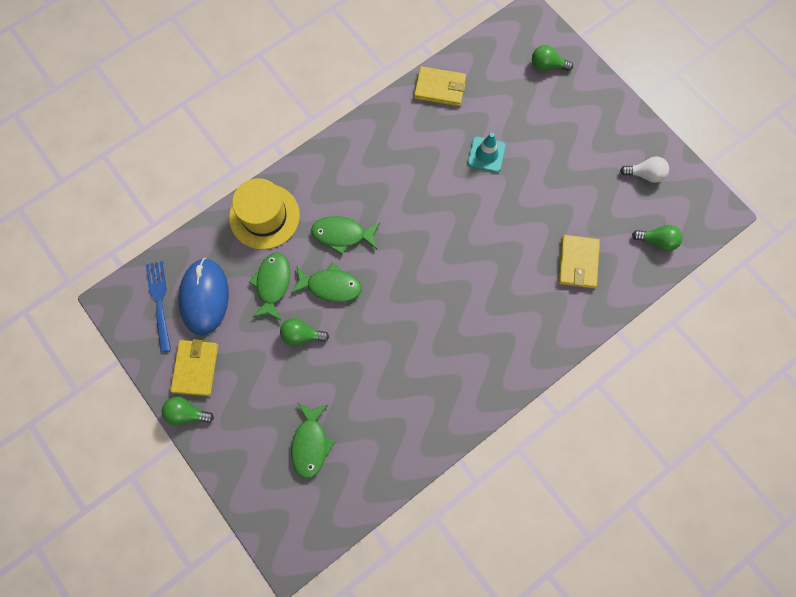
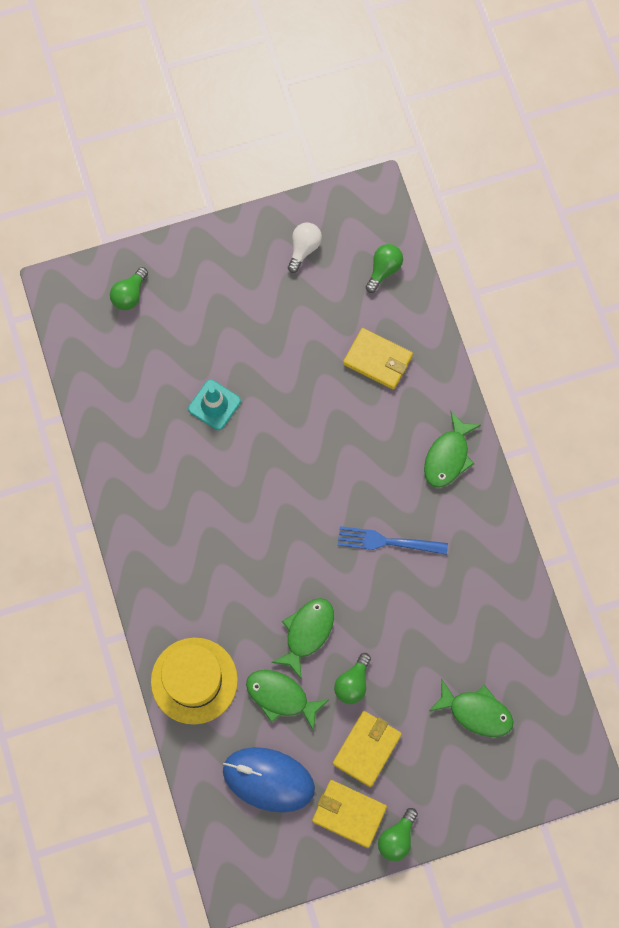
camera: 70 degrees left, 0 degrees up
(159, 302) = (254, 834): blue fork -> blue fork (387, 541)
(342, 234) = (250, 599): green fish -> green fish (448, 456)
(440, 88) = (109, 424): yellow wallet -> yellow wallet (367, 749)

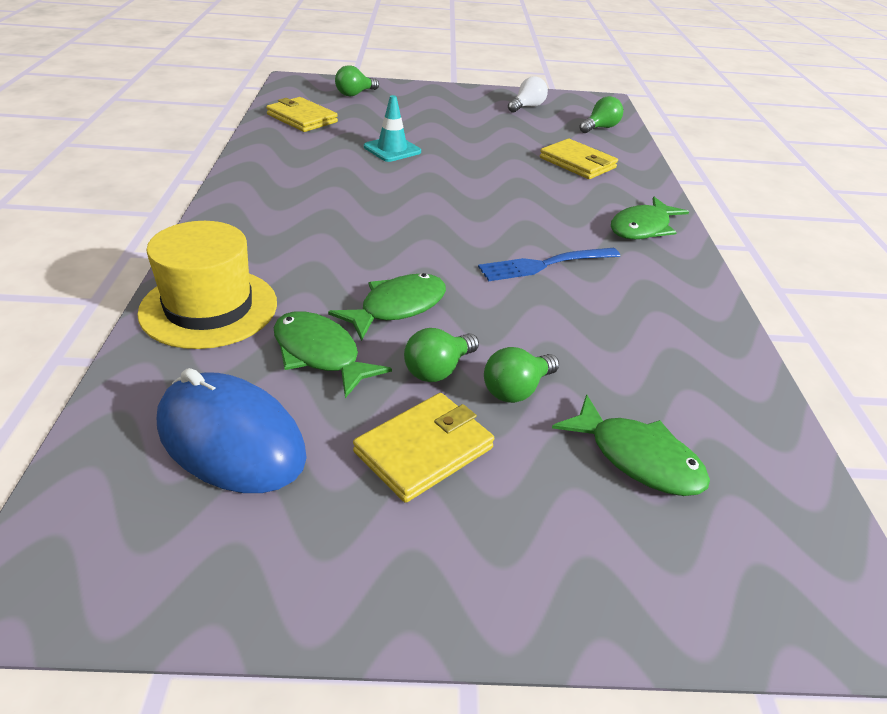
camera: 15 degrees right, 35 degrees down
(349, 813) = (343, 532): yellow wallet -> yellow wallet (302, 118)
(387, 541) = (544, 265): blue fork -> blue fork turned 45 degrees counterclockwise
(397, 838) = (421, 606): green light bulb -> green light bulb (516, 390)

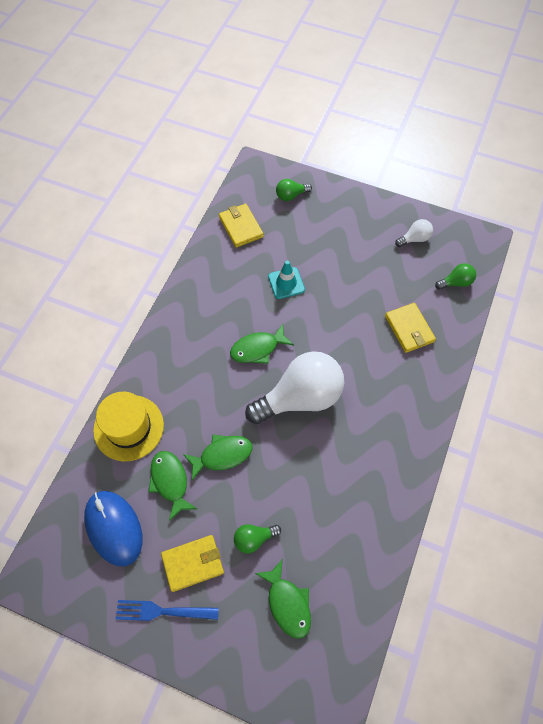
camera: 25 degrees right, 25 degrees up
(438, 370) = (222, 511): green light bulb -> none
(481, 233) = (300, 398): none -> white light bulb
(544, 265) = (323, 440): blue fork -> blue fork (162, 611)
(642, 228) = (408, 419): green fish -> green fish (257, 349)

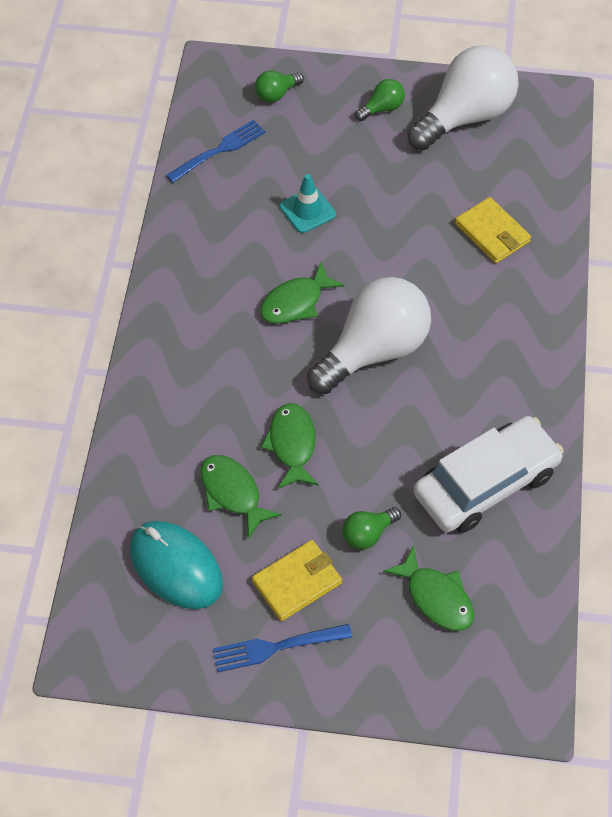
camera: 15 degrees left, 5 degrees down
(114, 528) = (176, 566): blue mouse -> turquoise mouse
(128, 427) = (152, 440): yellow hat -> none
(222, 455) = (292, 445): green fish -> green fish turned 60 degrees counterclockwise
(241, 227) = (220, 150): yellow wallet -> blue fork
(350, 521) = (486, 483): none -> white car
(414, 239) = (465, 116): white light bulb -> white light bulb, size x2.30
(456, 282) = (536, 161): green light bulb -> green light bulb (382, 108)

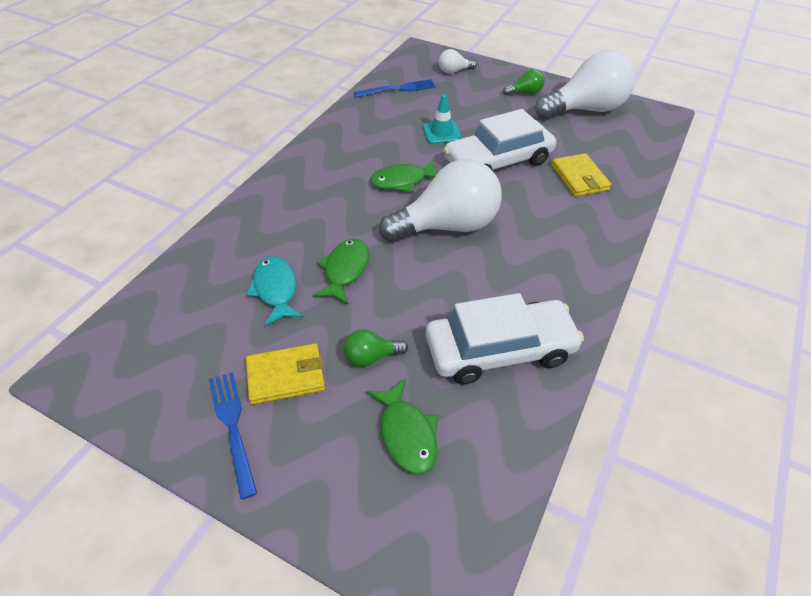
camera: 20 degrees right, 10 degrees down
(176, 566) = (193, 329): turquoise mouse -> none
(232, 493) = (276, 290): green fish -> turquoise fish
(276, 94) = (454, 71): green light bulb -> white light bulb
(276, 647) = (232, 426): blue fork -> blue fork turned 60 degrees clockwise
(392, 236) = (498, 161): none -> white car

